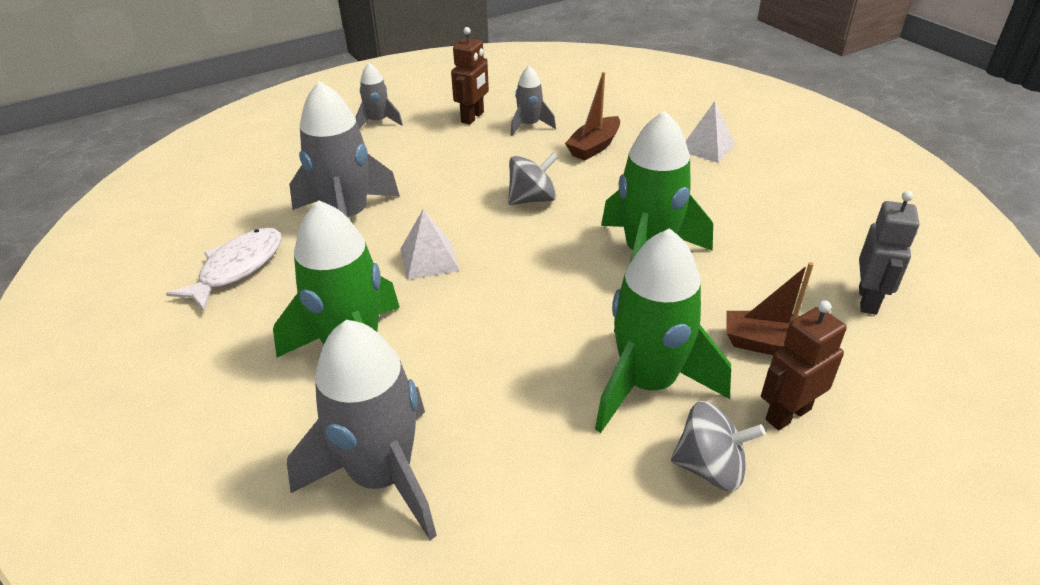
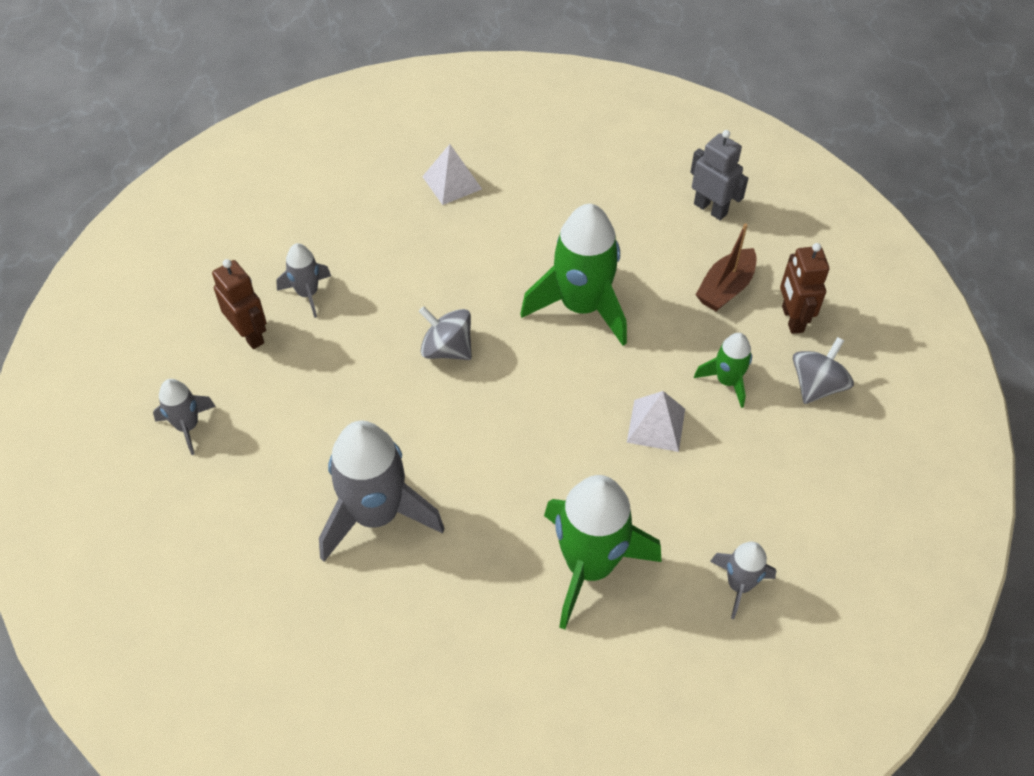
camera: 65 degrees left, 15 degrees up
(237, 268) = (403, 637): white fish -> none
(382, 476) = (739, 585): grey rocket -> grey rocket, size x0.51
(429, 259) = (491, 466): white pyramid -> white pyramid (656, 425)
(532, 199) = (447, 349): grey spinning top -> grey spinning top turned 60 degrees counterclockwise
(594, 147) = (389, 261): brown boat -> none
(647, 384) = (727, 381): green rocket -> green rocket, size x0.51

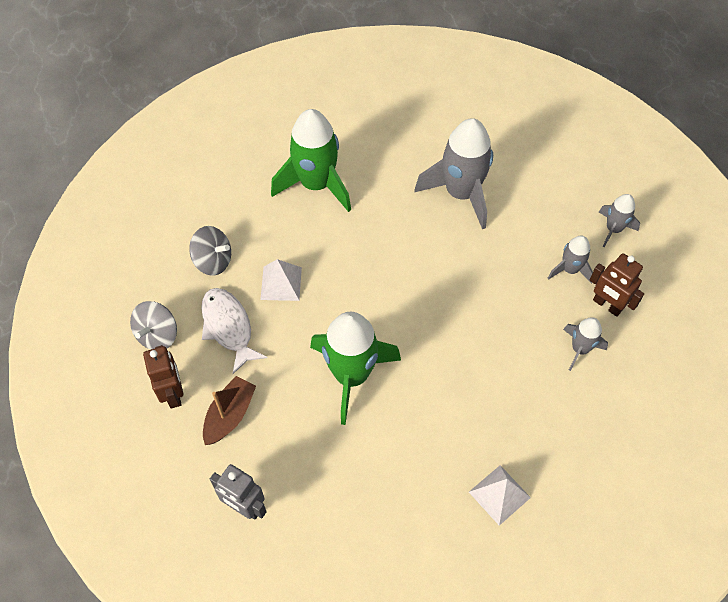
camera: 170 degrees right, 5 degrees up
(447, 349) = (451, 318): grey spinning top -> grey spinning top (213, 261)
(727, 381) = (228, 327): green rocket -> white fish
(739, 585) = (220, 188): grey rocket -> grey rocket (570, 270)

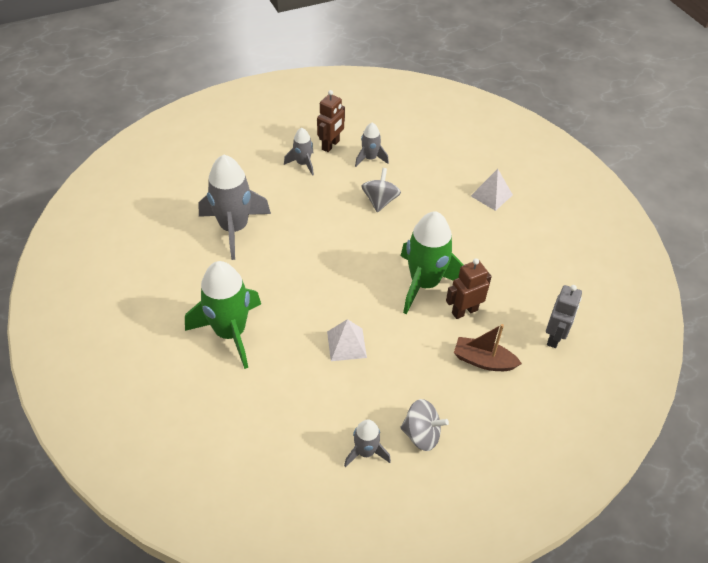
camera: 100 degrees left, 10 degrees down
(173, 393) = (476, 408): brown robot -> brown robot (464, 311)
(213, 261) = (331, 404): grey spinning top -> grey spinning top (380, 201)
(228, 327) = (400, 377): white fish -> none
(613, 229) = (262, 141): grey rocket -> grey rocket (366, 452)

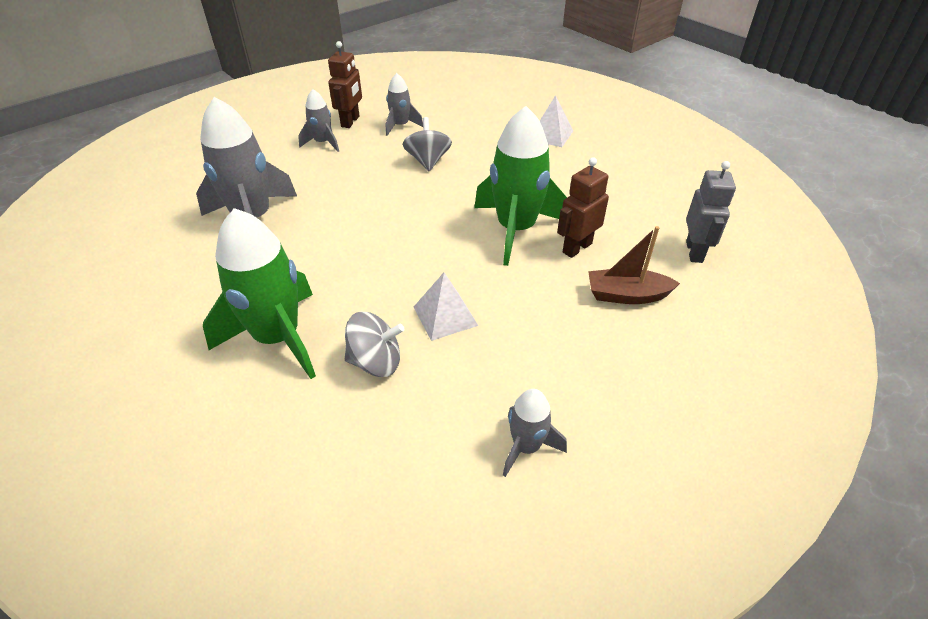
camera: 15 degrees left, 5 degrees down
(421, 434) = (593, 402): grey spinning top -> grey spinning top (376, 362)

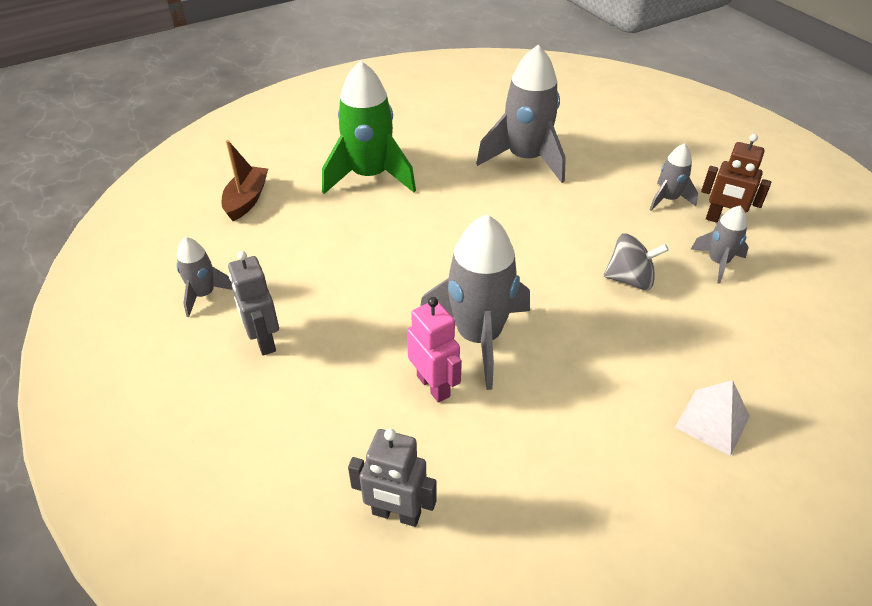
camera: 100 degrees right, 0 degrees up
(376, 362) = (324, 223): grey spinning top -> none
(445, 316) = (361, 266): white pyramid -> none
(516, 229) = (478, 337): green rocket -> grey rocket
(574, 368) = (263, 341): none -> grey robot
(577, 248) = (433, 386): brown robot -> pink robot
(626, 295) = (341, 410): brown boat -> brown boat (247, 200)

